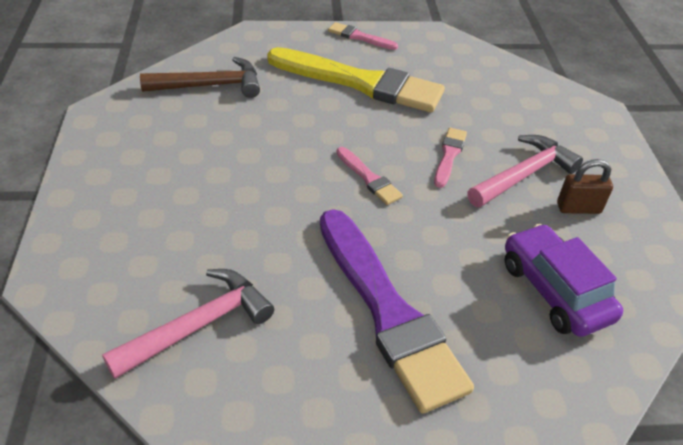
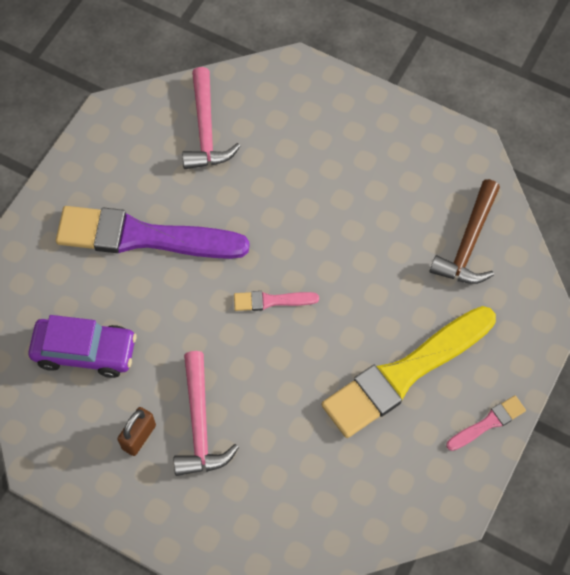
camera: 125 degrees right, 20 degrees up
(449, 155) = (259, 381): pink brush -> none

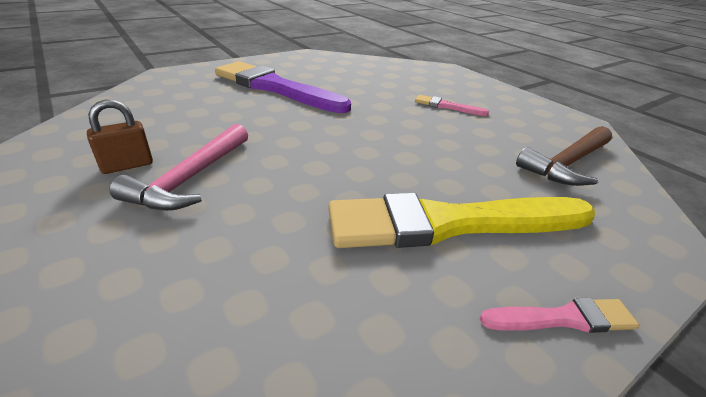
camera: 25 degrees right, 30 degrees down
(85, 351) = (163, 113): purple car -> none
(206, 130) = (364, 70): pink hammer -> none
(271, 301) = (342, 137): pink brush -> pink brush (447, 106)

